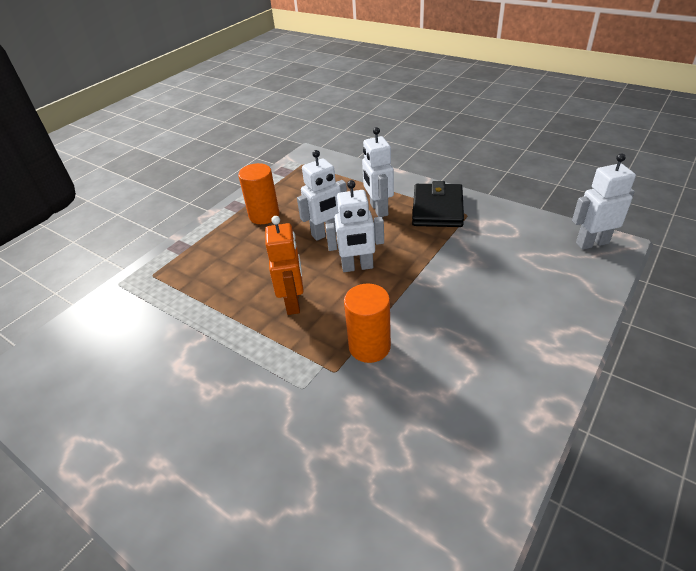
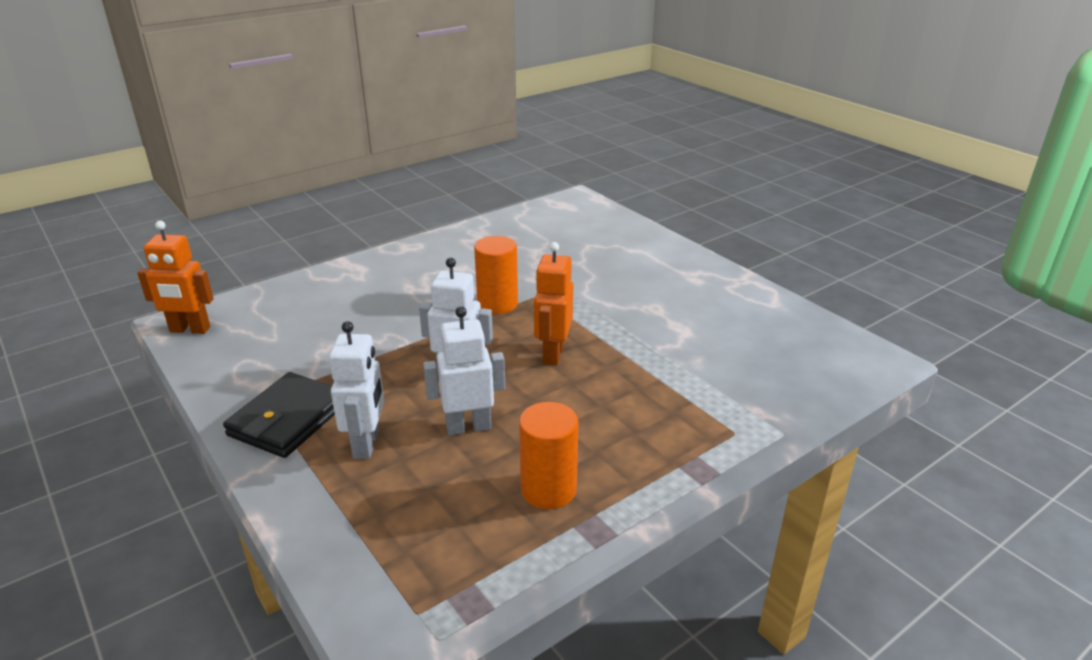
camera: 165 degrees left, 10 degrees down
(592, 243) = (190, 330): white robot -> orange robot

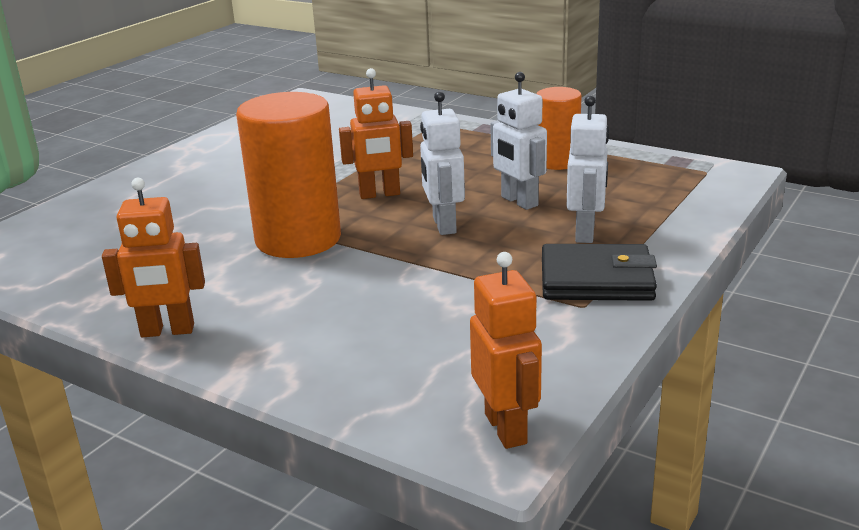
camera: 110 degrees left, 5 degrees down
(367, 444) = (585, 233): white robot -> white robot turned 120 degrees clockwise
(415, 249) = (167, 331): none -> orange robot
(497, 304) = (298, 239): orange cylinder -> orange cylinder, size x1.70

